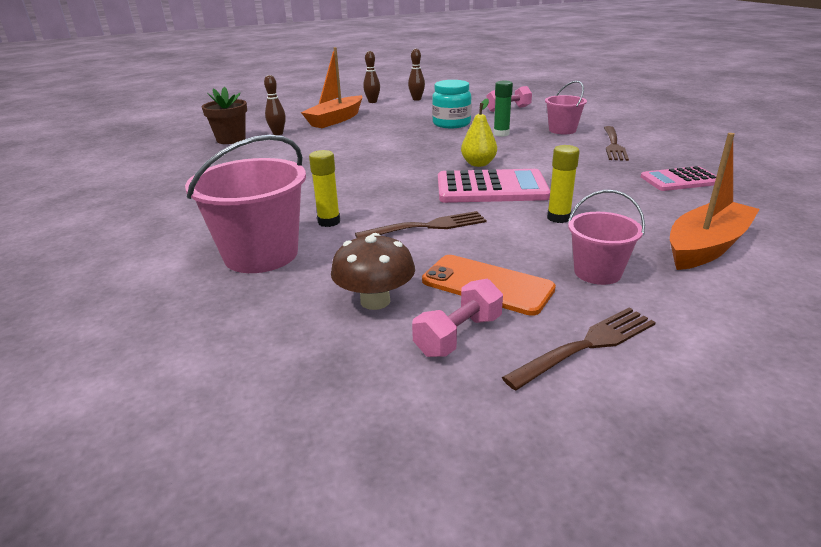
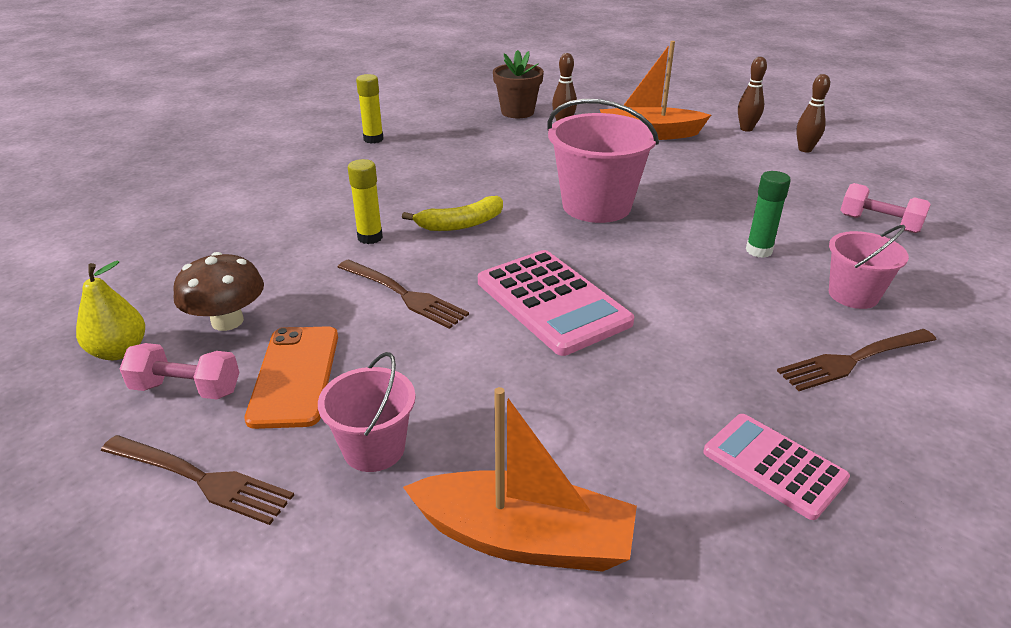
camera: 55 degrees right, 5 degrees up
(261, 254) = (279, 233): pink bucket -> pink bucket (596, 206)
(359, 190) = (460, 224): none -> yellow banana
(451, 124) = (745, 204): turquoise jar -> none
(478, 164) = (622, 269): yellow pear -> yellow pear (119, 351)
(558, 218) = (507, 379): yellow glue stick -> yellow glue stick (373, 139)

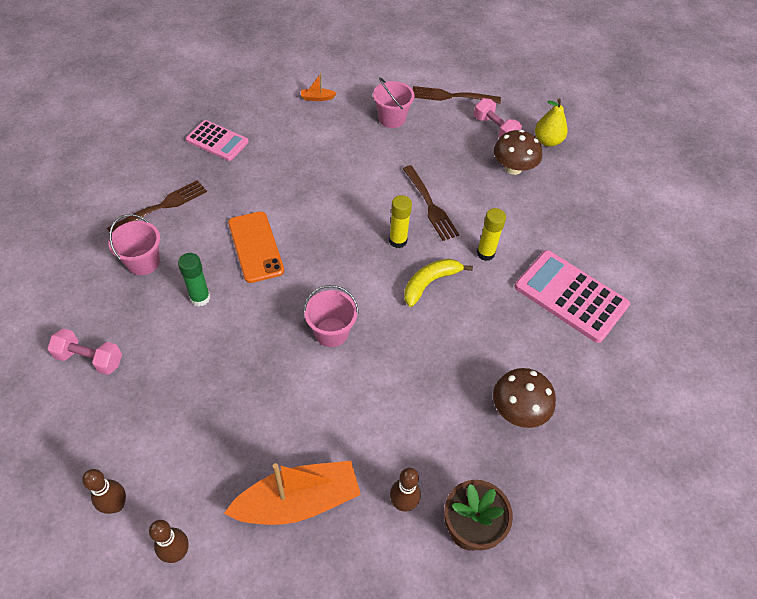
camera: 160 degrees right, 20 degrees up
(186, 389) = (495, 129): pink dumbbell -> pink dumbbell turned 60 degrees clockwise
(295, 376) = (451, 144): orange phone -> orange phone (255, 247)
(373, 139) = (587, 408): yellow glue stick -> yellow glue stick (398, 241)
(404, 295) = (430, 205): brown fork -> brown fork turned 135 degrees counterclockwise
(435, 145) = (518, 410): none -> brown mushroom
(524, 539) = (317, 98): orange boat -> orange boat, size x0.41
(552, 302) = (339, 217): pink calculator -> pink calculator (571, 296)
(596, 206) = (331, 332): pink bucket -> pink bucket, size x0.57

